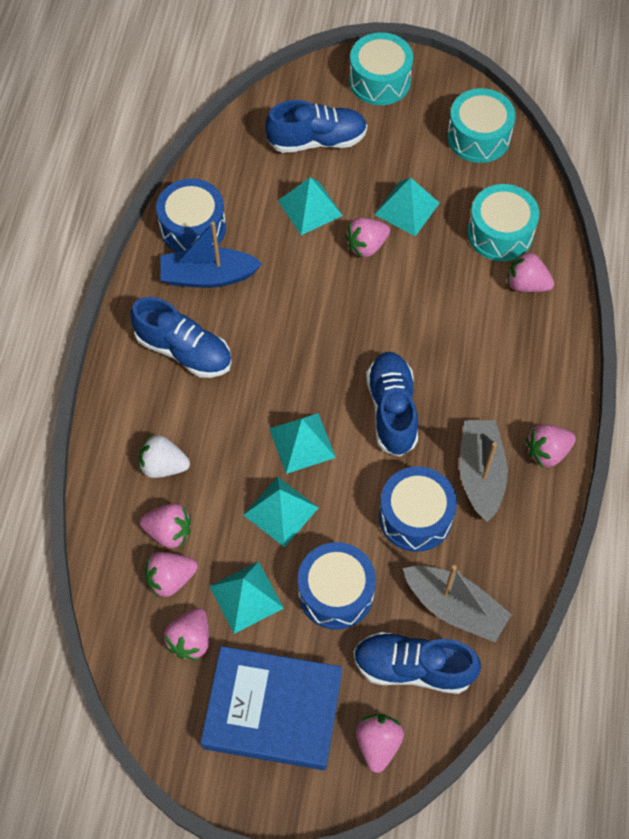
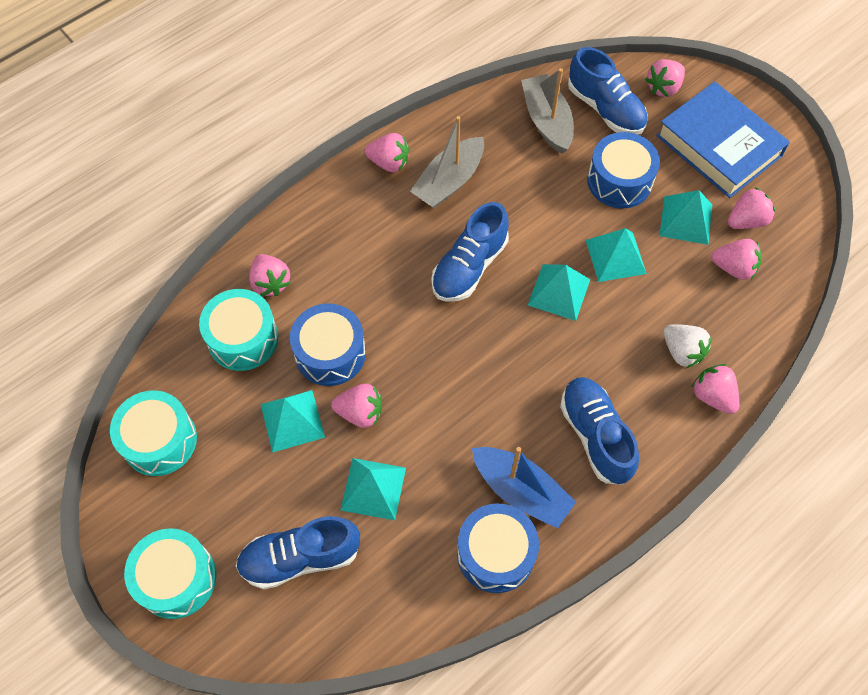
camera: 140 degrees left, 0 degrees up
(169, 532) = (712, 300): pink strawberry -> pink strawberry (712, 396)
(317, 140) = (300, 557): blue shoe -> blue shoe turned 45 degrees counterclockwise
(415, 516) = (521, 187): blue drum -> blue drum (330, 353)

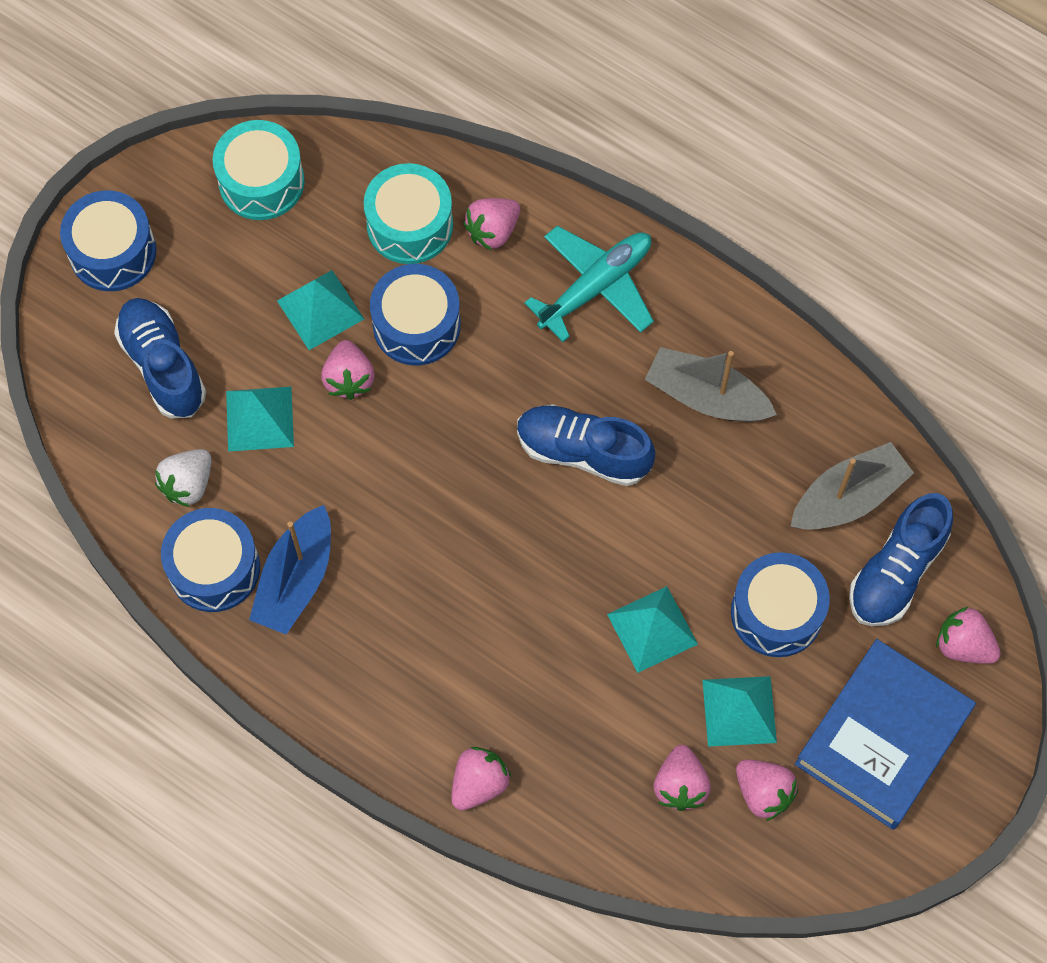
camera: 75 degrees right, 5 degrees up
(176, 578) = (113, 252): turquoise drum -> blue drum
(341, 227) = (596, 286): none -> turquoise plane
(389, 163) = (712, 316): pink strawberry -> none
(559, 292) = (577, 568): turquoise pyramid -> none
(595, 436) = (387, 651): blue shoe -> none
(682, 352) = (532, 736): white strawberry -> white strawberry (188, 484)

